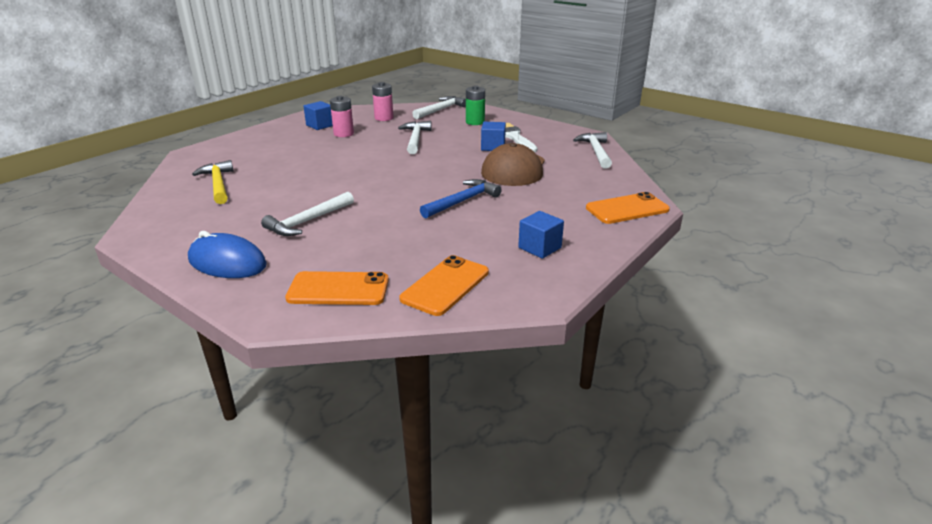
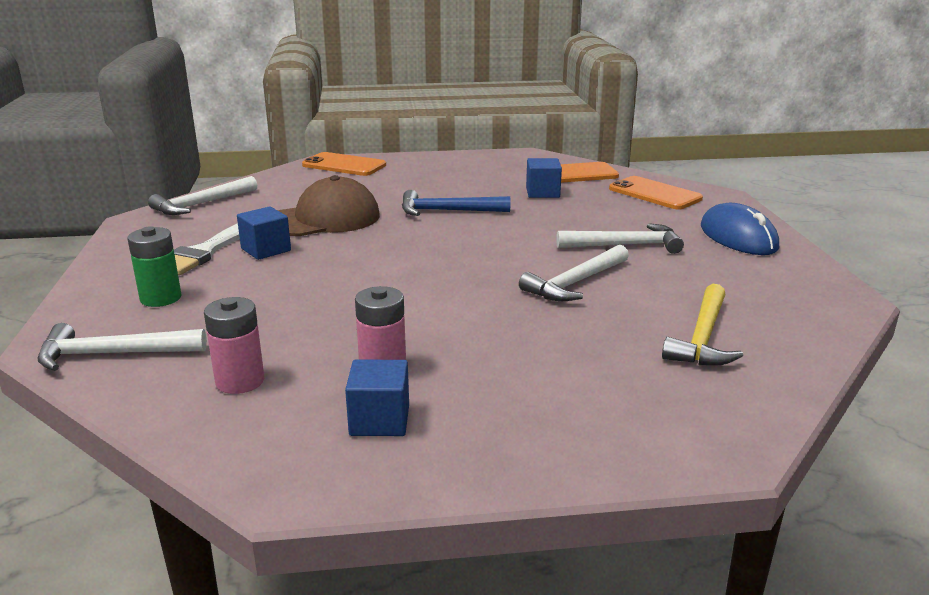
camera: 135 degrees left, 5 degrees down
(415, 139) = (311, 303): white hammer -> white hammer (575, 283)
(539, 248) = (468, 169): blue cube -> blue cube (542, 193)

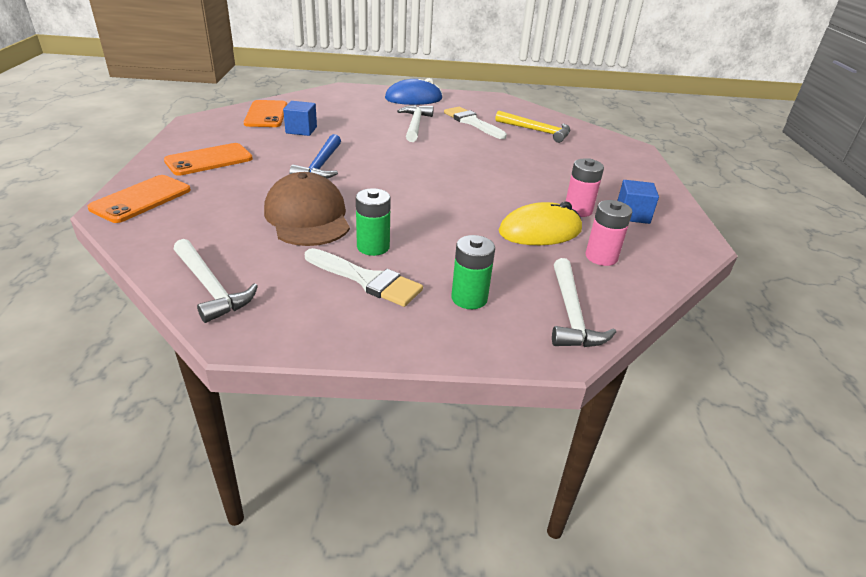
camera: 85 degrees left, 10 degrees up
(266, 250) = (373, 247): blue cube -> green battery
(310, 337) = (540, 231): none -> yellow mouse
(575, 283) = (468, 146): white hammer -> none
(654, 194) = (328, 101): orange phone -> orange phone (209, 160)
(682, 282) = (472, 122): none -> white brush

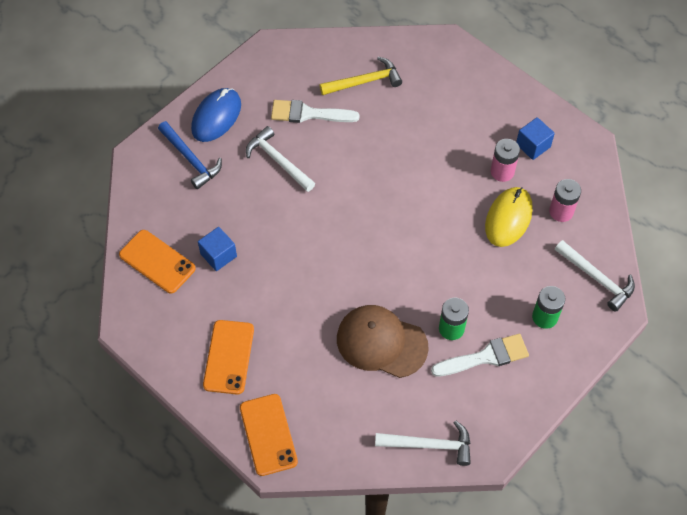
camera: 45 degrees left, 25 degrees up
(320, 166) = (304, 284): blue hammer -> blue hammer (191, 159)

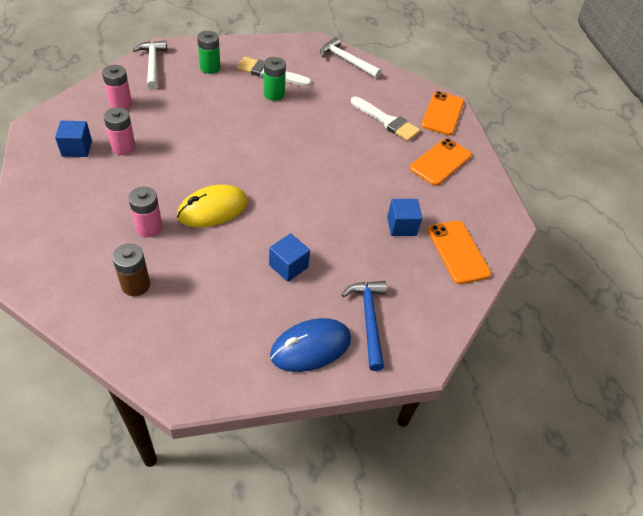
camera: 150 degrees left, 10 degrees down
(278, 161) = (288, 266): white hammer -> blue cube
(308, 114) = (220, 290): white brush -> white brush (387, 121)
(365, 81) = (136, 285): yellow hammer -> brown battery
(381, 342) = (327, 112): brown cap -> none
(402, 123) = (149, 227): none -> pink battery
(508, 218) = (160, 121): yellow mouse -> yellow mouse (213, 209)

